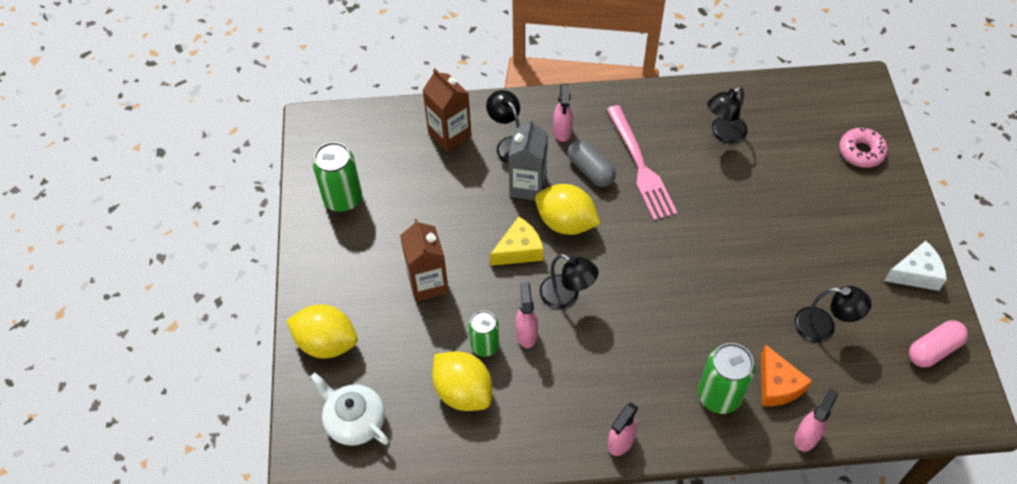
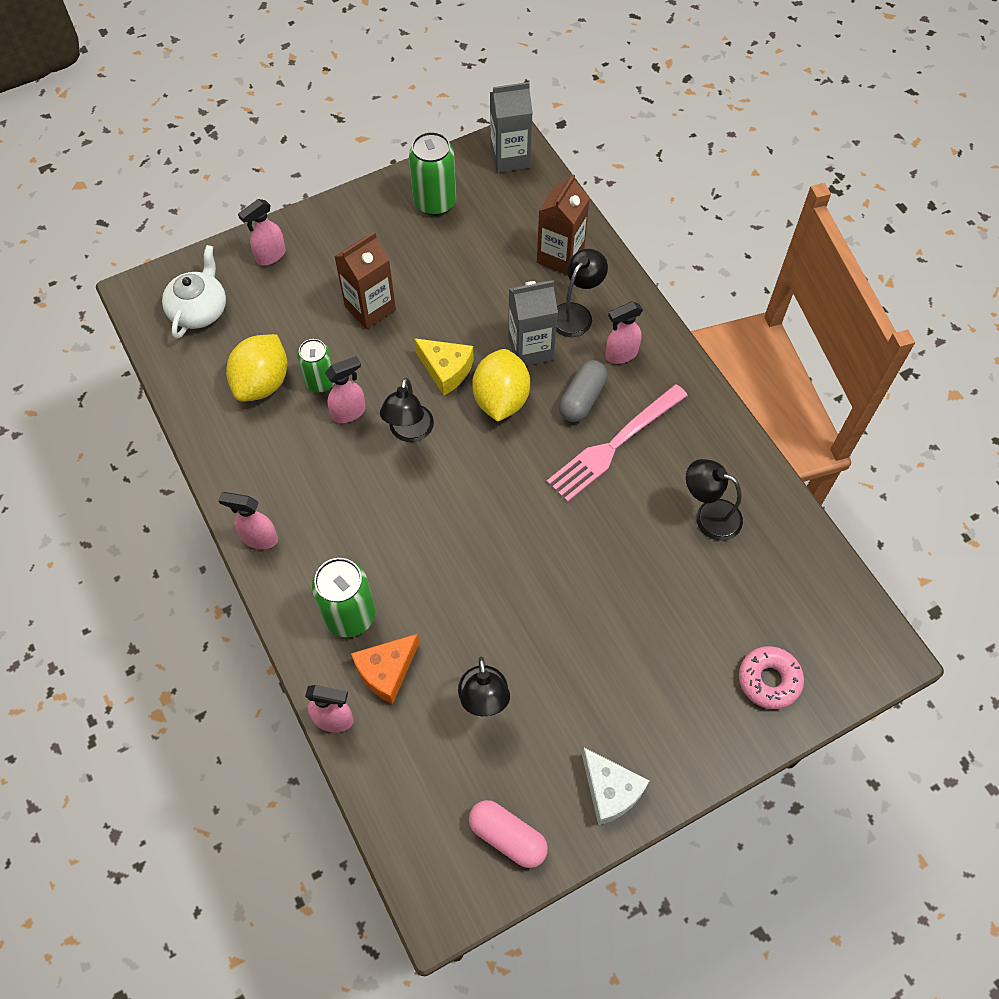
camera: 65 degrees right, 5 degrees up
(326, 343) = (270, 256): yellow lemon -> pink spray bottle
(329, 130) = (510, 158): none -> grey carton

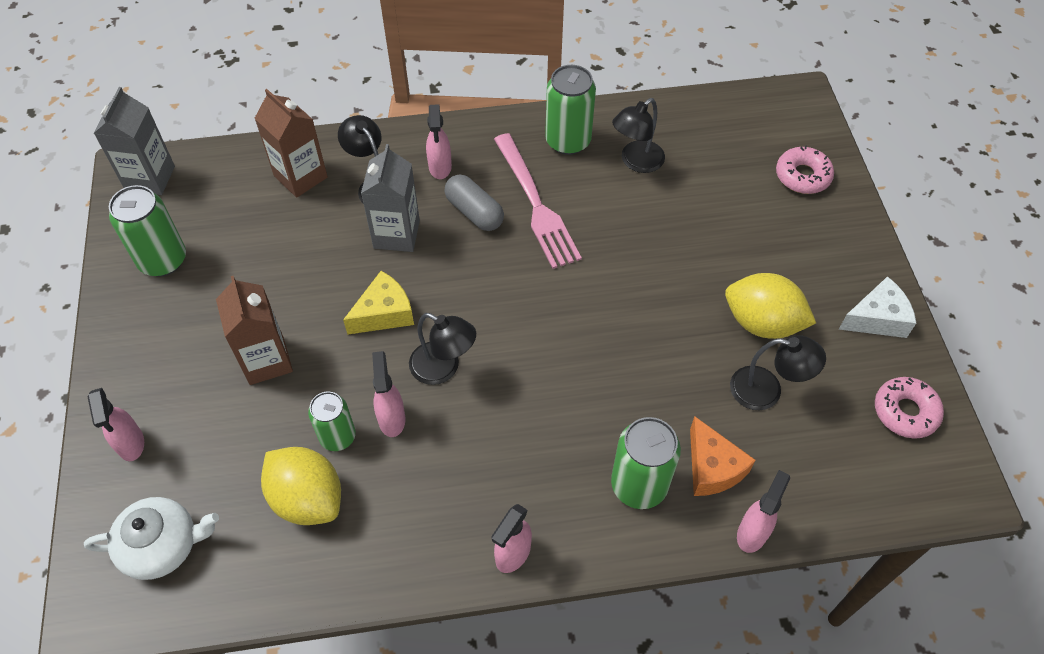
camera: 70 degrees left, 5 degrees down
(199, 310) = (162, 545): white teapot -> white teapot turned 135 degrees clockwise
(501, 400) = (443, 277): yellow lemon -> yellow lemon (762, 323)
(507, 837) = (905, 412): pink capsule -> pink donut
(706, 448) = (568, 141): none -> green can

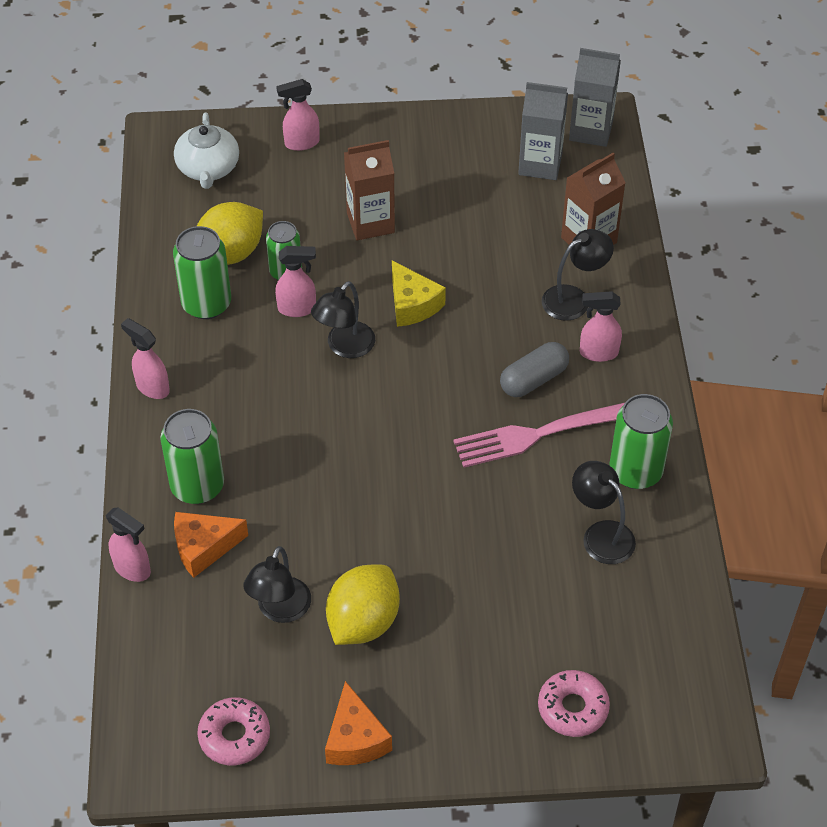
camera: 95 degrees right, 5 degrees down
(163, 260) = (490, 147): green can -> green can (206, 304)
(396, 234) = (508, 315): grey carton -> grey carton (540, 164)
(877, 318) = (355, 739): white cheese -> orange cheese

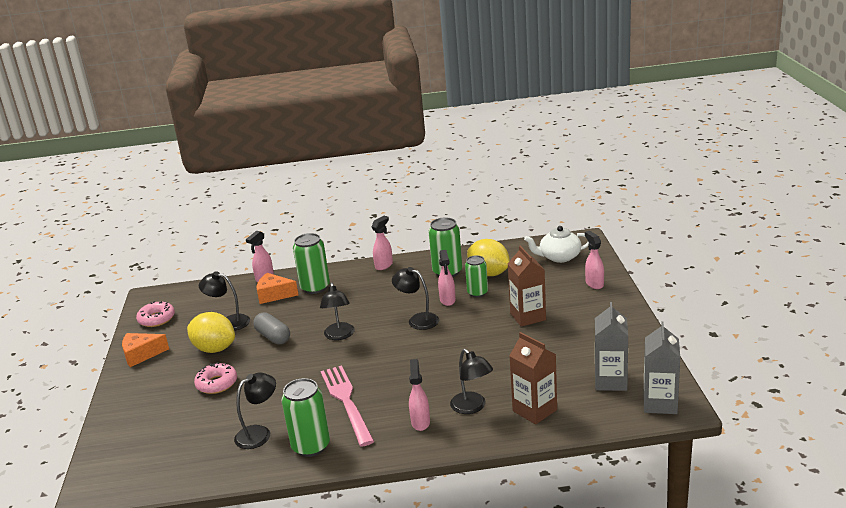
camera: 90 degrees right, 25 degrees down
(204, 547) = (274, 295): orange cheese -> orange cheese turned 60 degrees counterclockwise
(365, 446) = (339, 335): none -> black lamp
(412, 304) = (457, 340): yellow cheese -> none
(534, 379) = (394, 395): grey capsule -> grey capsule (273, 337)
(573, 708) = (133, 430): pink donut -> pink donut (217, 384)

